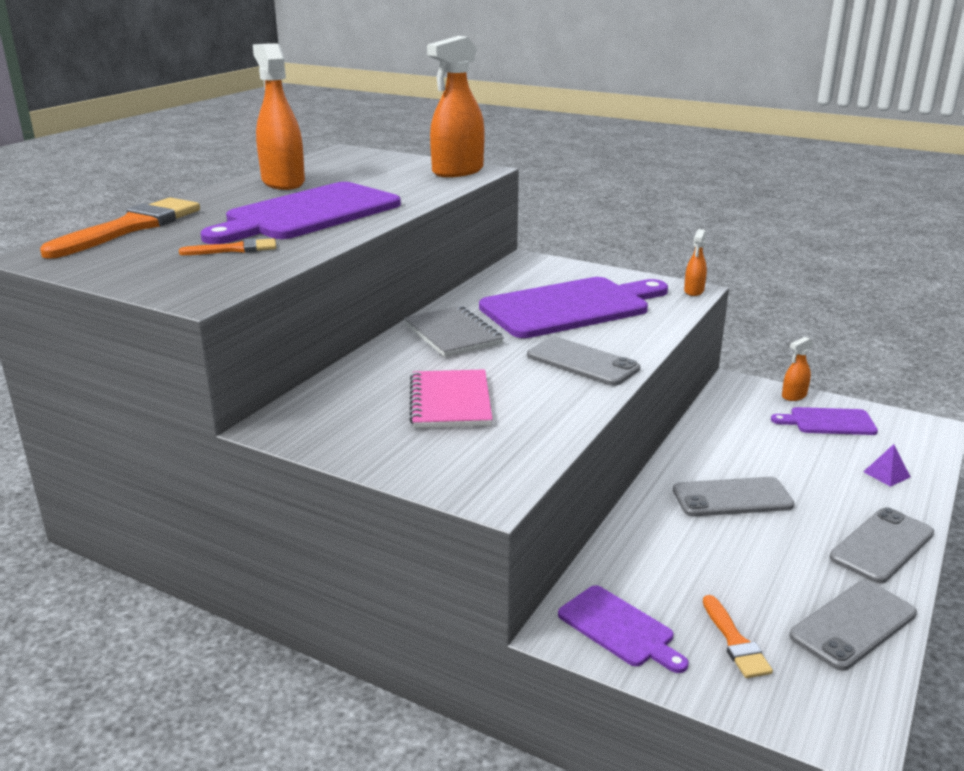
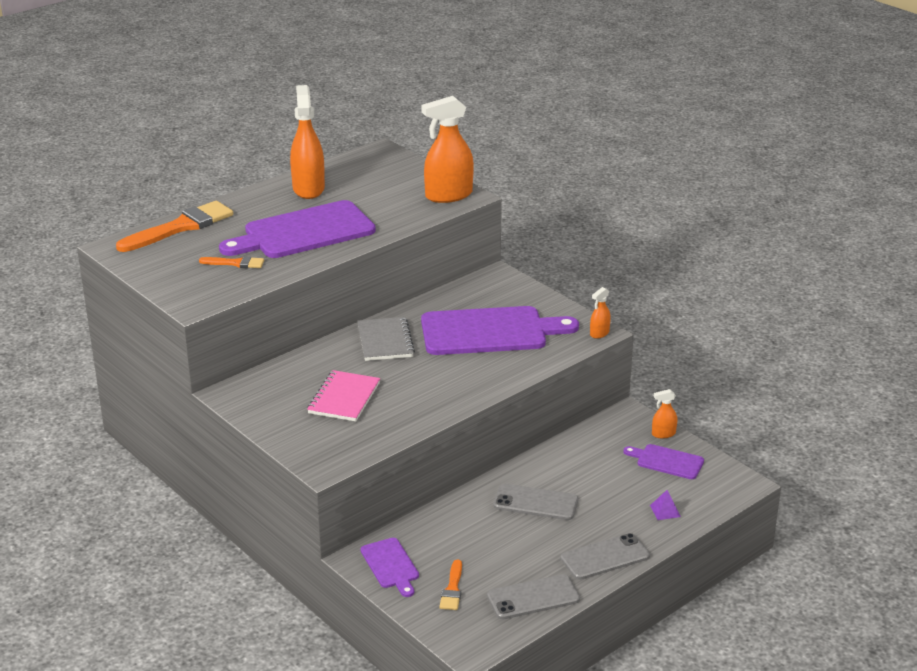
camera: 20 degrees right, 5 degrees up
(582, 362) = (455, 384): grey phone -> none

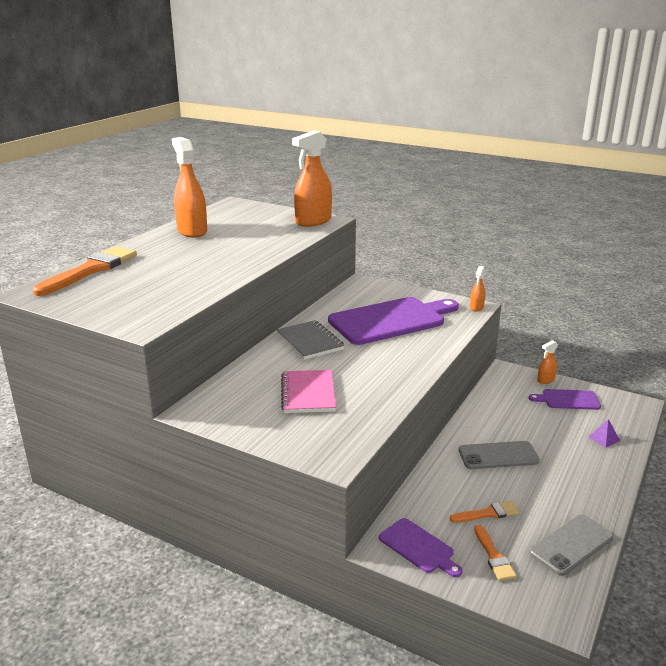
camera: 20 degrees left, 5 degrees down
(235, 263) = (163, 288): orange brush -> orange brush (487, 513)
(304, 232) = (211, 258): purple cutting board -> none
(605, 557) = (596, 490): grey phone -> none

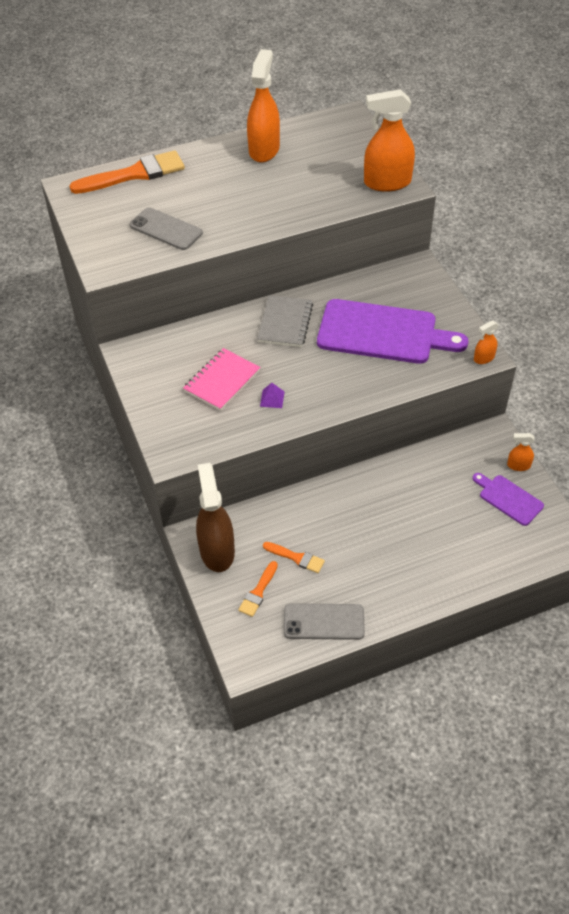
camera: 40 degrees right, 25 degrees up
(418, 547) = (217, 551): purple cutting board -> brown spray bottle
(498, 456) = (369, 515): grey phone -> grey phone (166, 229)
(604, 438) = (483, 556): purple pyramid -> purple pyramid (272, 399)

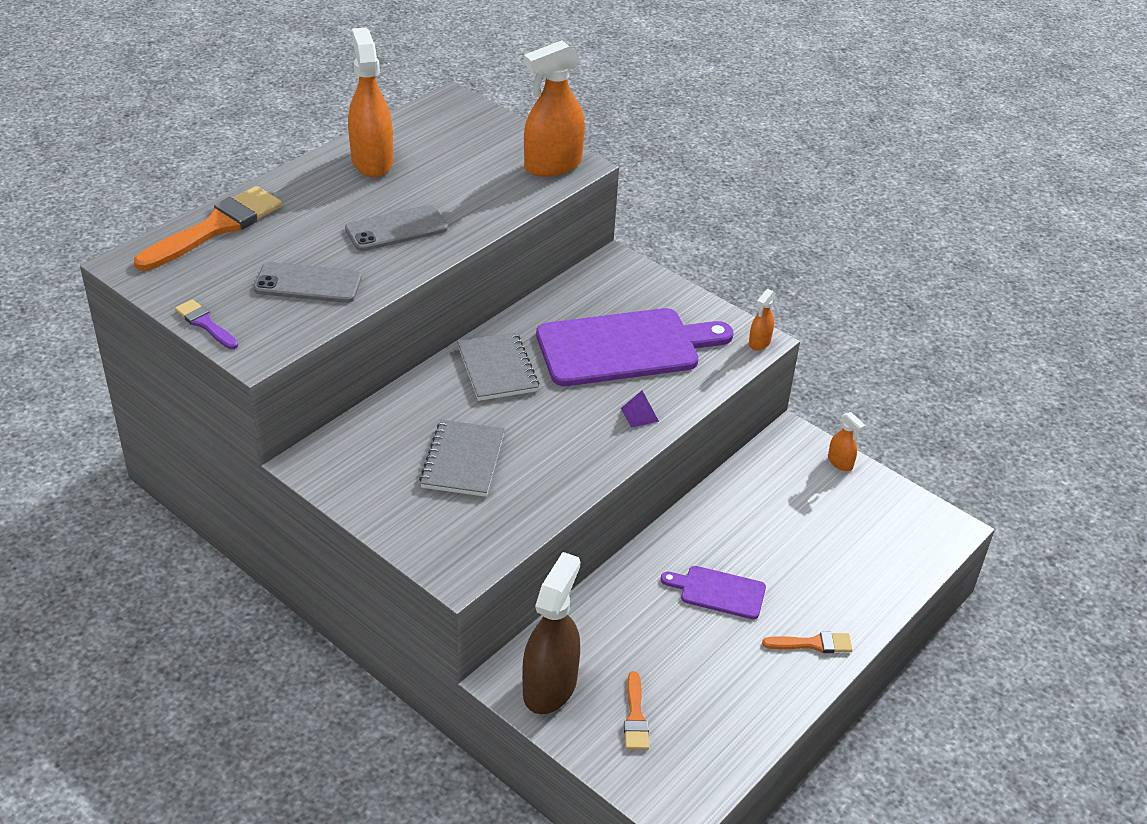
camera: 30 degrees left, 10 degrees down
(87, 240) = (205, 324): none -> purple brush
(217, 551) = (550, 686): brown spray bottle -> brown spray bottle turned 60 degrees clockwise
(222, 381) = (462, 460): pink notebook -> grey notebook
(272, 399) = (542, 462): purple pyramid -> purple pyramid (639, 414)
(296, 558) = (655, 658): orange brush -> orange brush (812, 644)
(324, 622) = (738, 721): grey phone -> grey phone (396, 229)
(508, 499) = (854, 502): purple cutting board -> purple cutting board (718, 592)
(518, 465) = (840, 462): orange spray bottle -> orange spray bottle turned 105 degrees counterclockwise

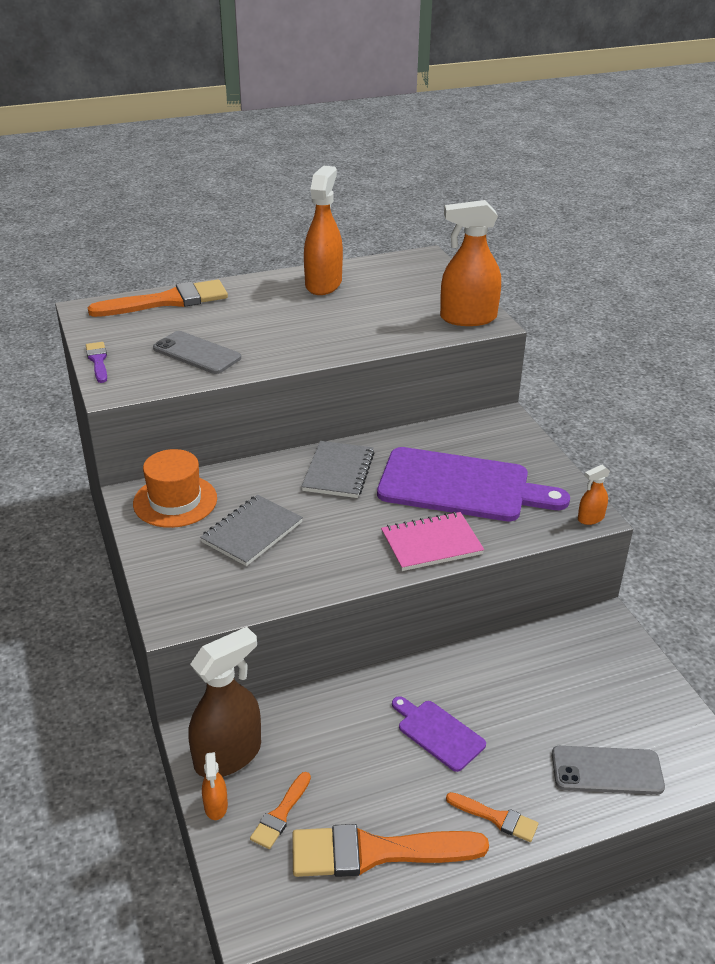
camera: 30 degrees right, 5 degrees down
(357, 454) = (175, 501): none -> orange hat
(396, 229) = (299, 333): grey phone -> grey phone (607, 770)
(639, 414) = (431, 543): purple pyramid -> pink notebook
(737, 713) = (376, 852): none -> orange brush
(840, 462) = (639, 660): orange spray bottle -> orange spray bottle (216, 806)

